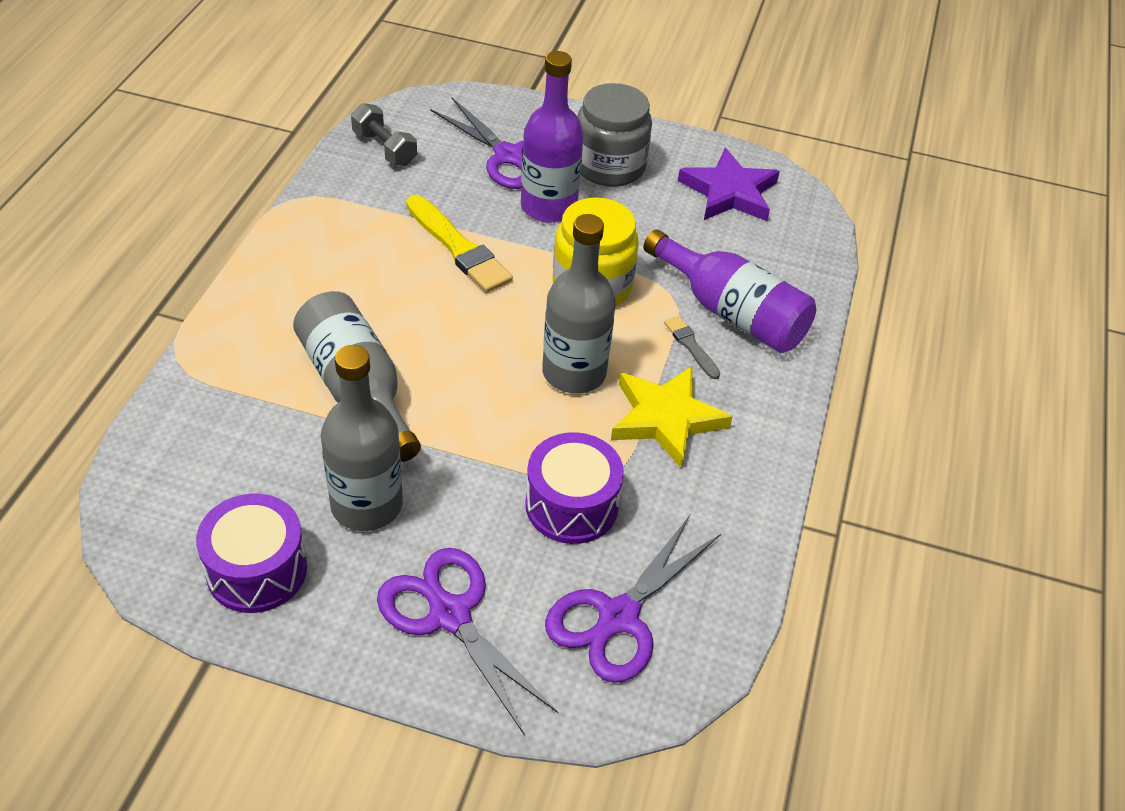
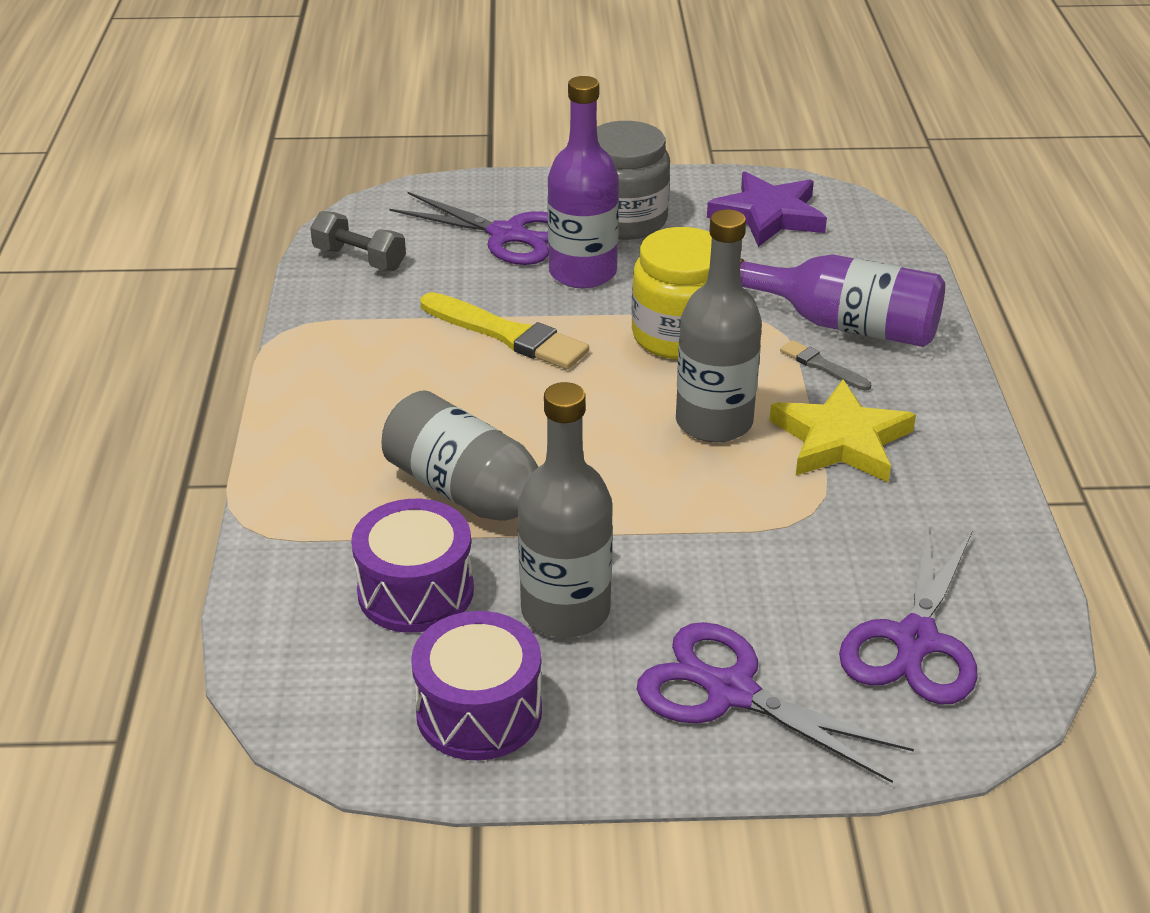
camera: 15 degrees left, 10 degrees down
(571, 505) = (794, 548): purple drum -> purple drum (415, 591)

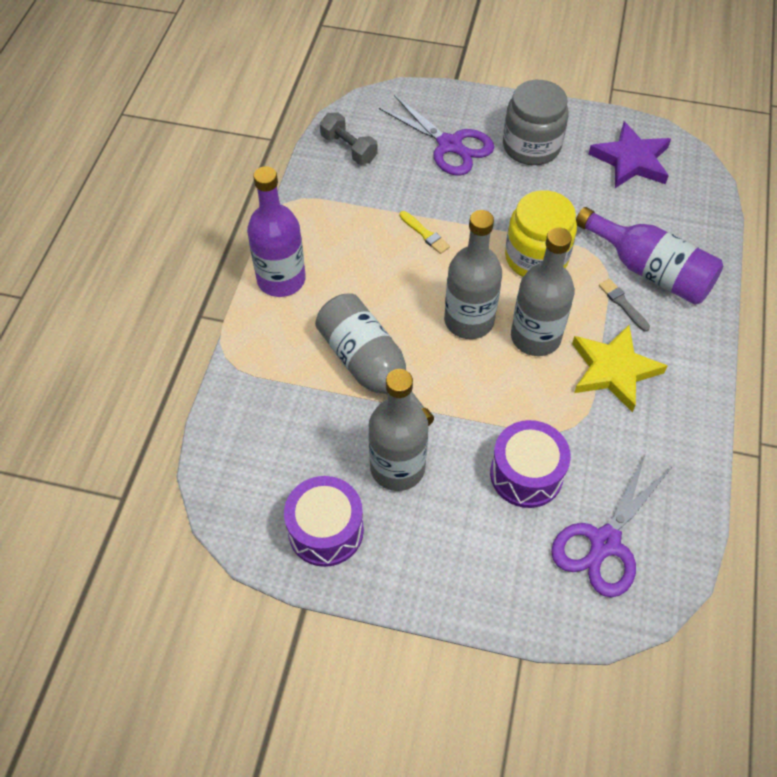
camera: 15 degrees right, 20 degrees up
(415, 591) = (313, 431): purple drum -> purple drum (526, 474)
(507, 334) = (425, 234): yellow brush -> yellow brush, size x0.52
(582, 273) = (489, 189): purple bottle -> purple bottle (281, 279)
(609, 420) = (469, 320): none -> grey bottle
(730, 692) = (478, 553): purple scissors -> none

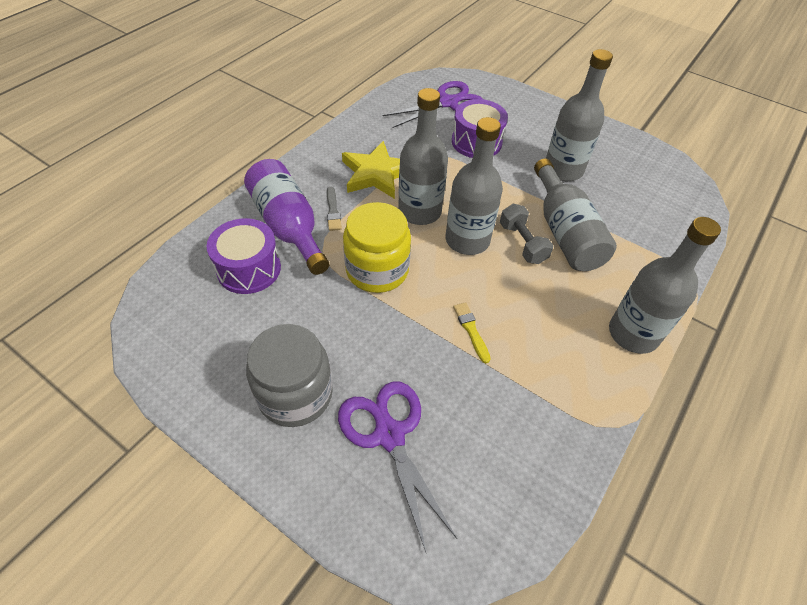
camera: 160 degrees left, 5 degrees down
(281, 279) = (633, 333): purple bottle -> grey bottle
(326, 530) = (621, 155): purple drum -> purple drum (249, 269)
(349, 148) = (519, 481): grey dumbbell -> grey dumbbell (522, 243)
(631, 160) = (205, 334): purple star -> none

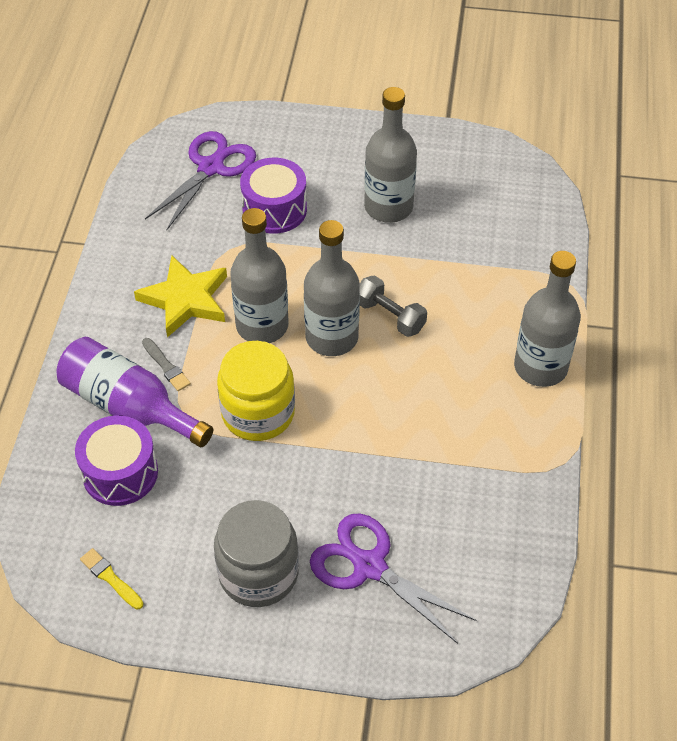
camera: 25 degrees left, 0 degrees up
(471, 330) = (388, 433): yellow brush -> yellow brush (110, 578)
(564, 232) = (426, 284): grey bottle -> none

